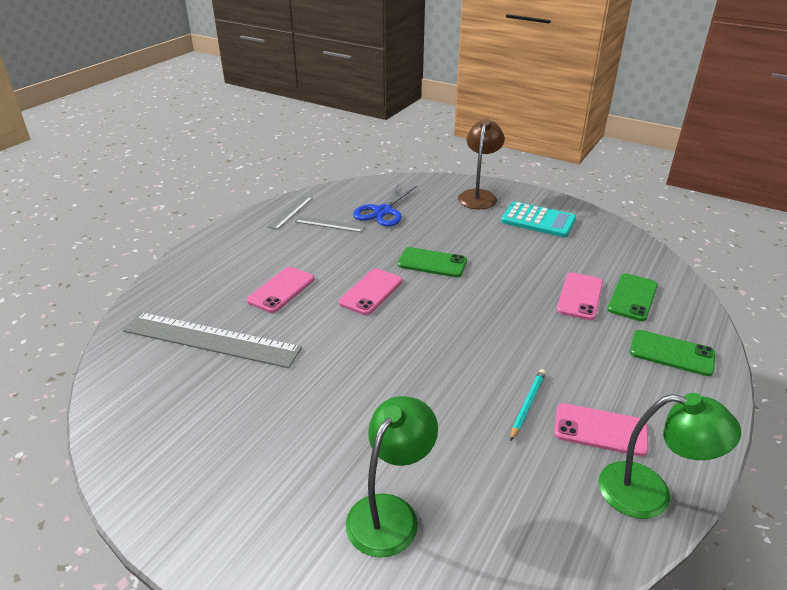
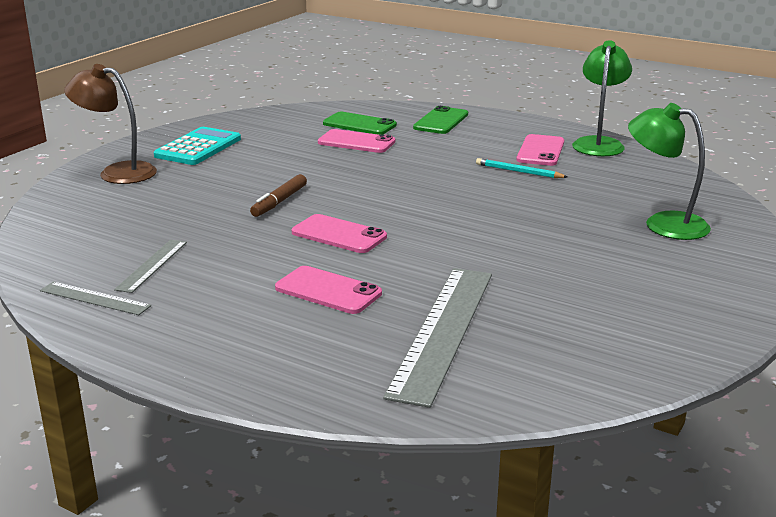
camera: 90 degrees left, 10 degrees down
(383, 211) = (130, 229): blue scissors -> none
(432, 263) = (279, 202): green phone -> brown marker

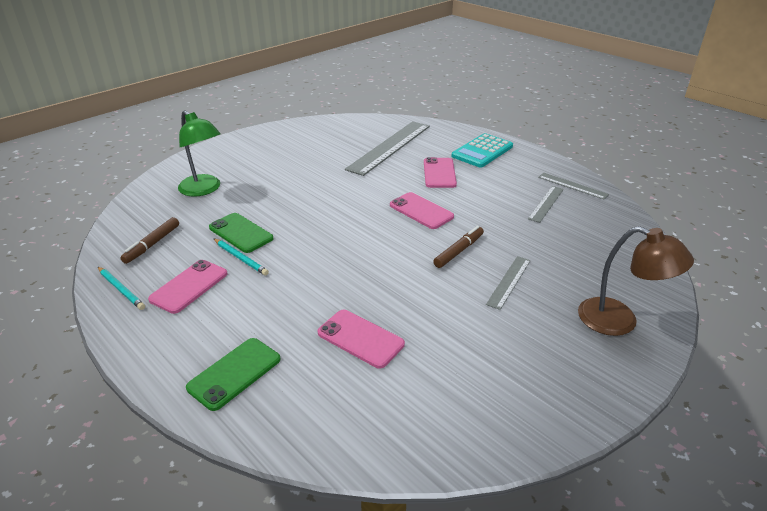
camera: 165 degrees left, 10 degrees up
(198, 147) = (543, 360): turquoise calculator -> turquoise calculator (482, 151)
(222, 185) = (509, 282): none -> grey ruler
(328, 291) = (439, 173): pink phone -> pink phone turned 45 degrees clockwise
(359, 124) = (339, 385): green phone -> green phone (241, 233)
(599, 143) = (121, 289): green lamp -> turquoise pencil
(628, 171) = (152, 244): none -> brown marker

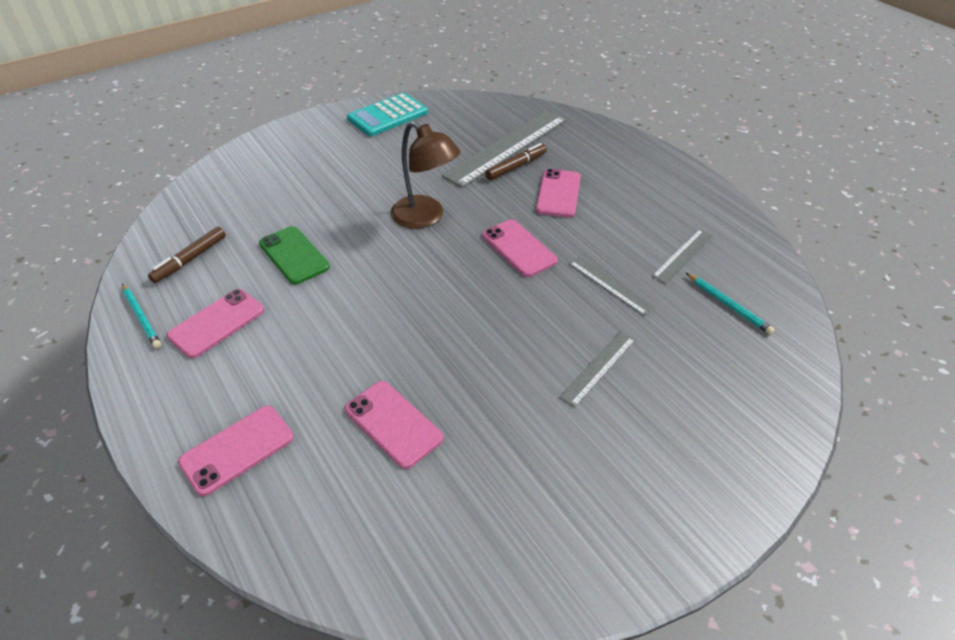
camera: 10 degrees right, 10 degrees up
(204, 190) = (267, 188): green lamp -> none
(234, 373) = (237, 450): green phone -> pink phone
(240, 258) = (284, 291): turquoise pencil -> turquoise pencil (728, 305)
(459, 251) = (548, 314): brown marker -> brown marker (516, 166)
(482, 151) = (623, 165): turquoise calculator -> turquoise calculator (387, 115)
(572, 186) = (727, 231): grey ruler -> grey ruler (610, 285)
(619, 321) = (723, 446): brown lamp -> brown lamp (425, 217)

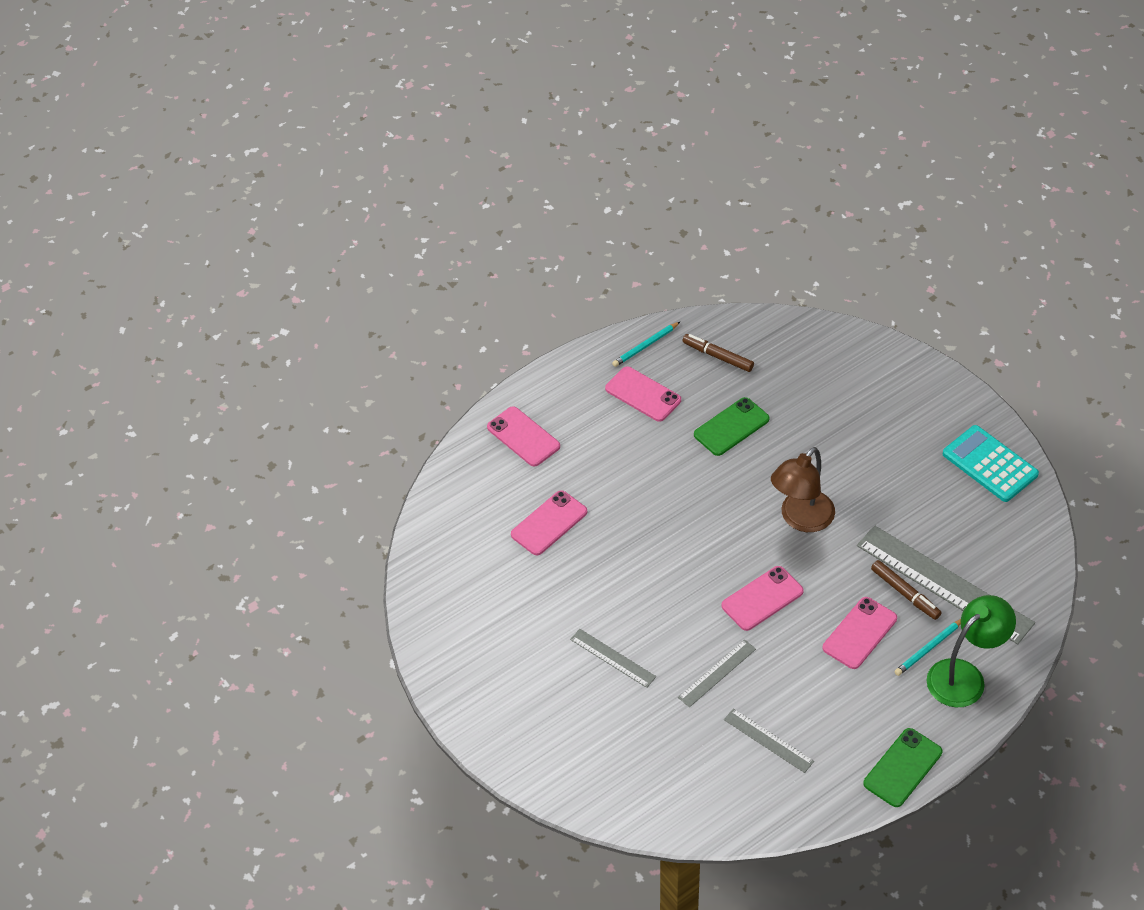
camera: 90 degrees right, 5 degrees up
(558, 193) = (859, 633): pink phone -> pink phone turned 60 degrees counterclockwise
(598, 146) = (964, 676): none -> green lamp
(693, 182) = (902, 768): none -> green phone
(728, 305) = (698, 769): turquoise pencil -> turquoise pencil (929, 648)

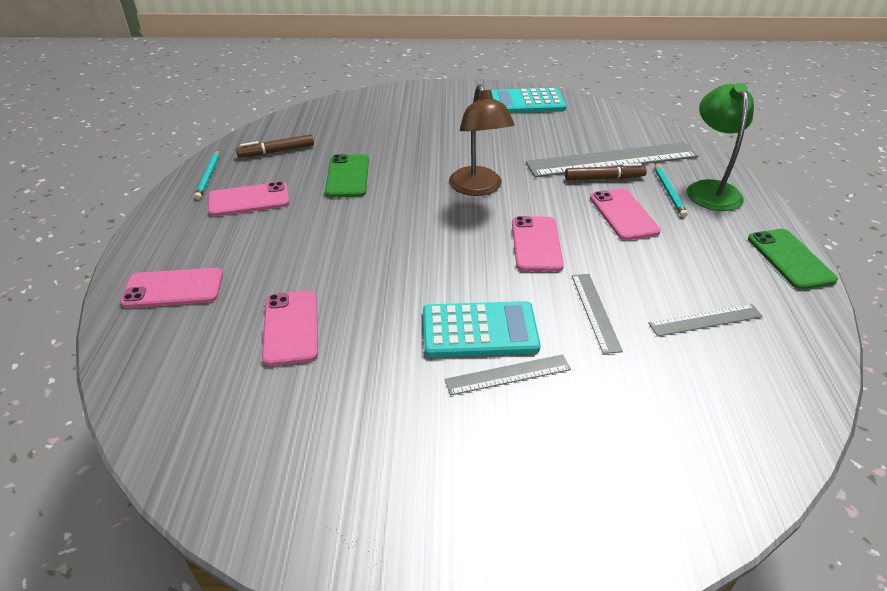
camera: 55 degrees left, 10 degrees down
(637, 620) = (479, 330): none -> turquoise calculator

